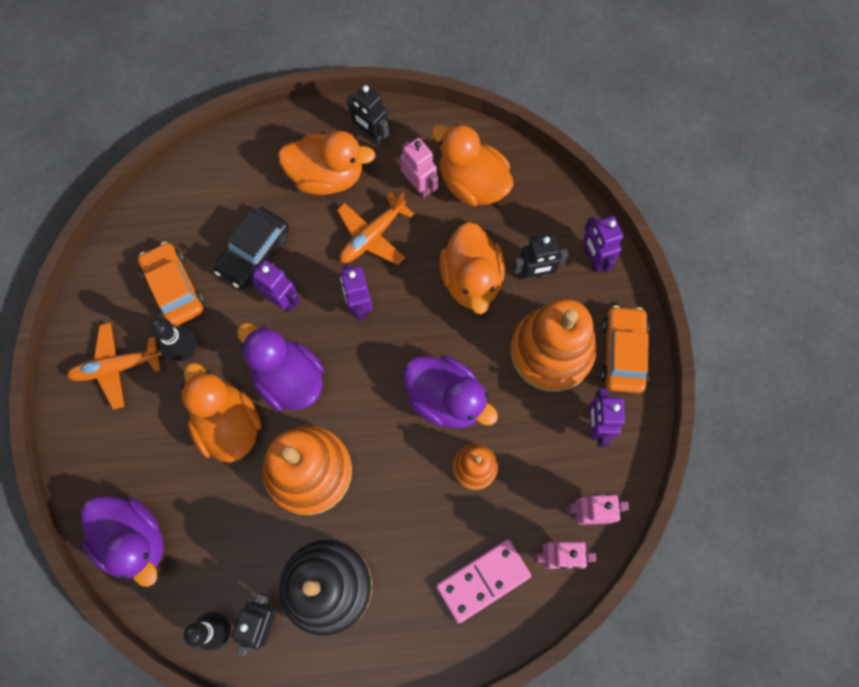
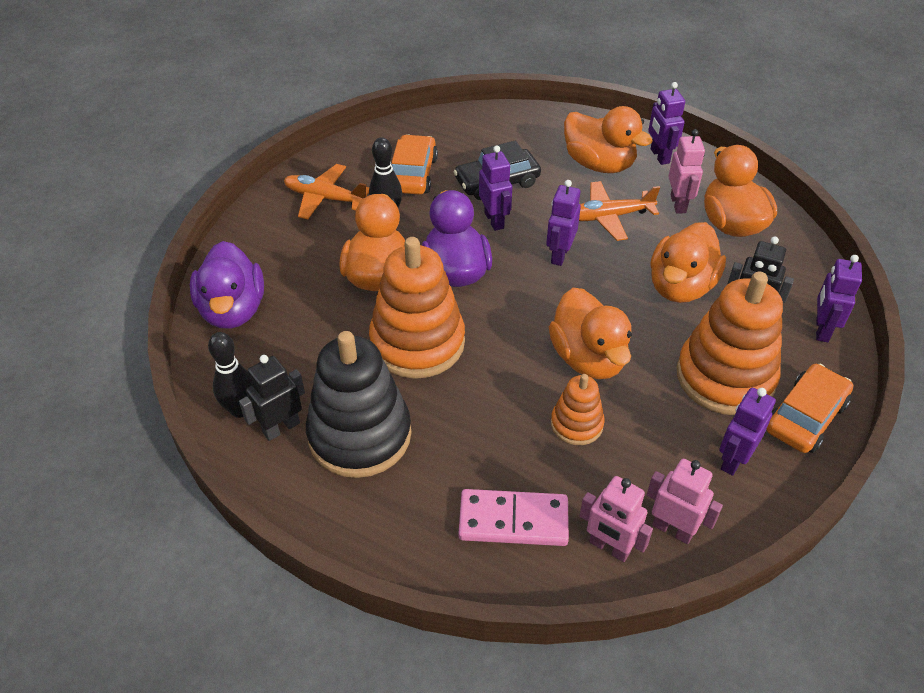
camera: 35 degrees right, 25 degrees down
(371, 135) = (659, 156): black robot -> purple robot
(446, 399) = (588, 358): purple duck -> orange duck

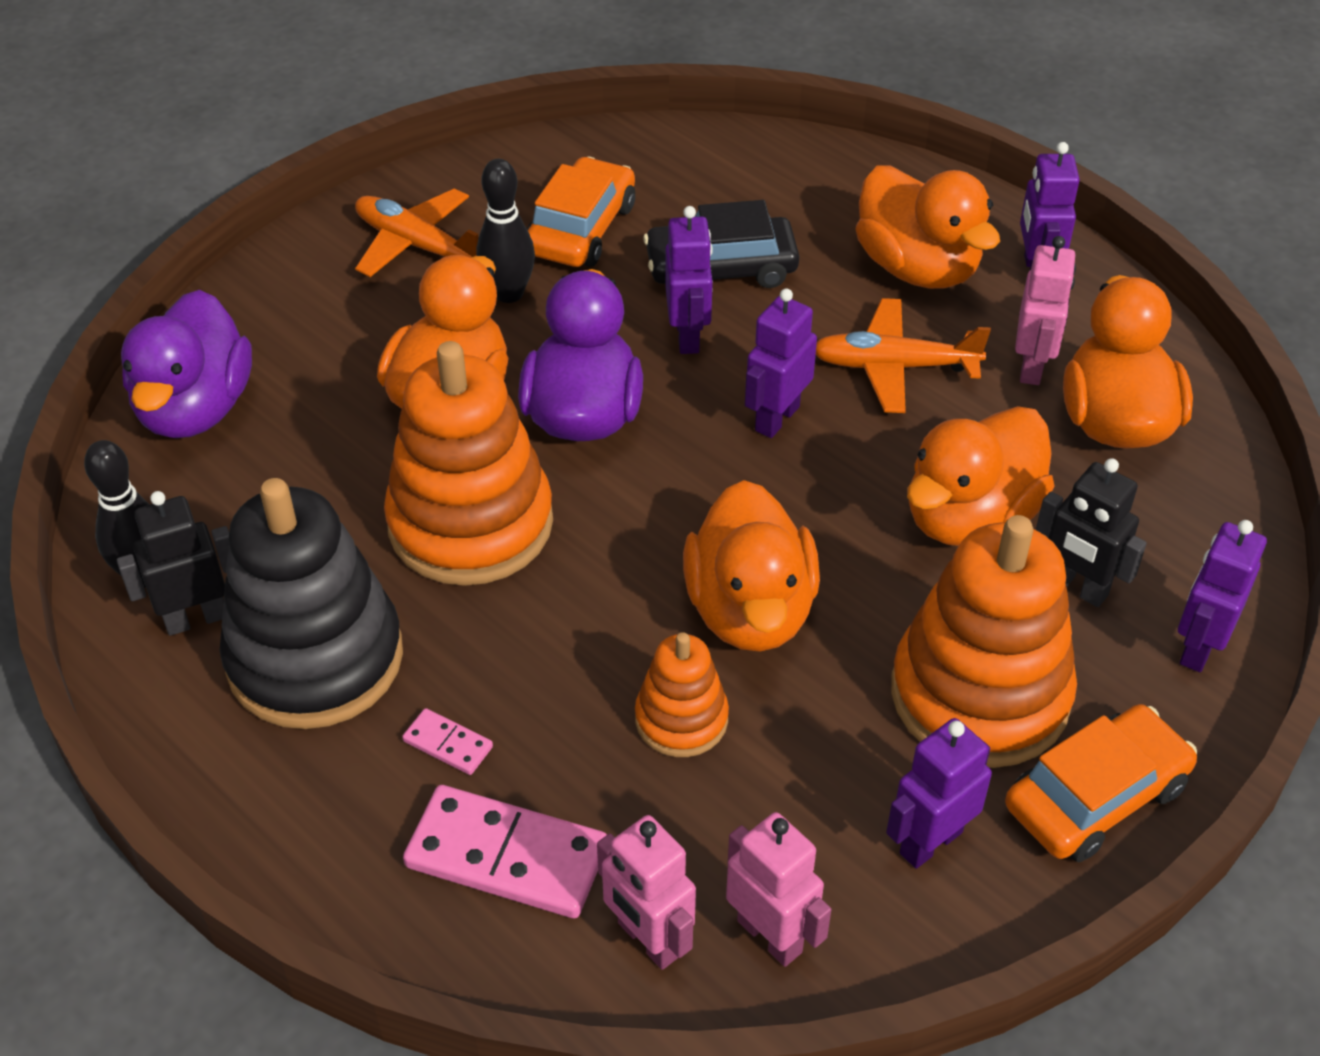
camera: 15 degrees right, 0 degrees up
(455, 466) = (448, 744): none -> pink domino

